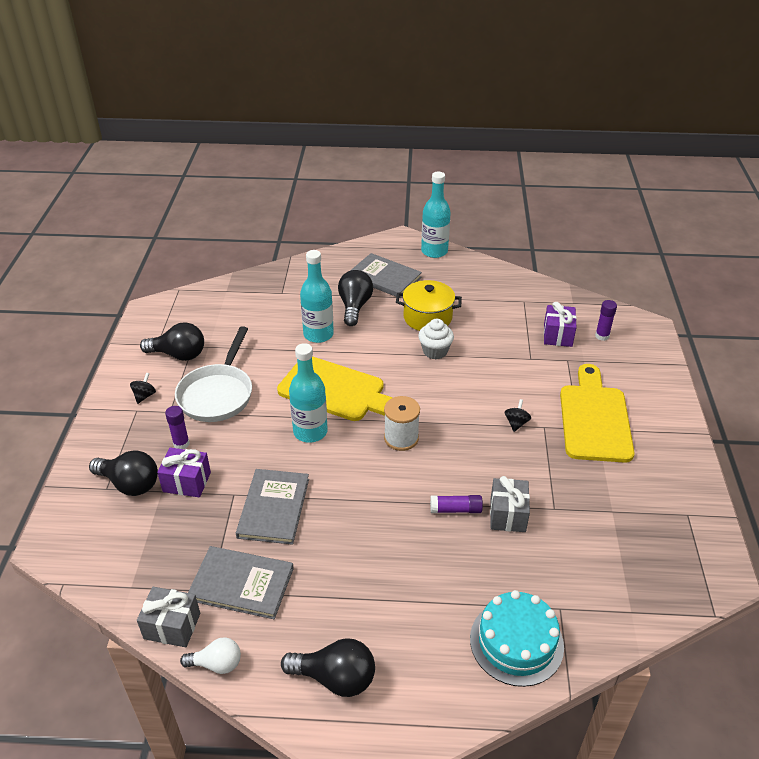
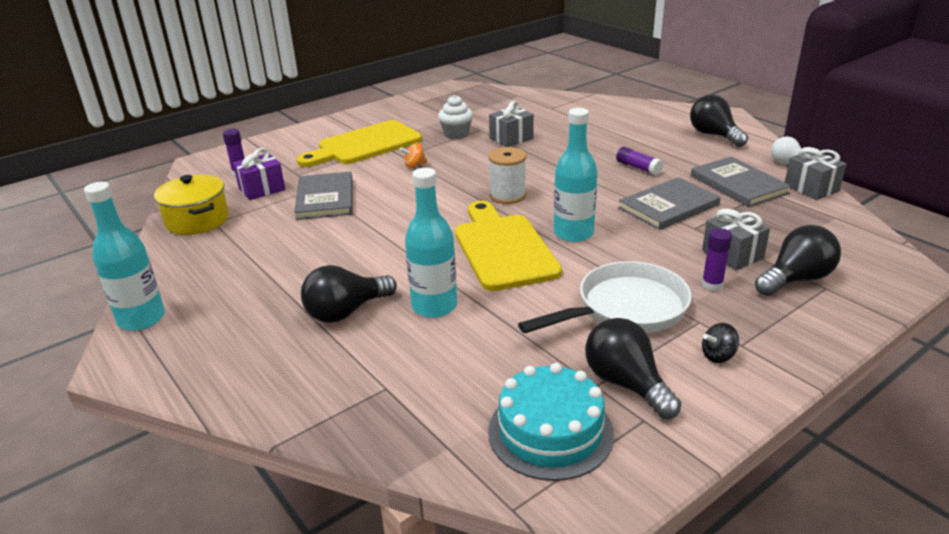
camera: 130 degrees left, 10 degrees down
(130, 484) = (796, 279): black light bulb -> black light bulb turned 75 degrees clockwise
(187, 482) = (732, 254): purple gift -> grey gift
(384, 277) = (252, 324): grey book -> grey book (325, 198)
(427, 317) = (311, 258): yellow pot -> yellow pot (197, 220)
(435, 351) = (367, 230): white cupcake -> white cupcake (456, 134)
(455, 509) = (538, 152): purple glue stick -> purple glue stick (638, 168)
(516, 423) = (414, 165): black spinning top -> orange spinning top
(516, 642) = (594, 109): turquoise cake -> turquoise cake (550, 432)

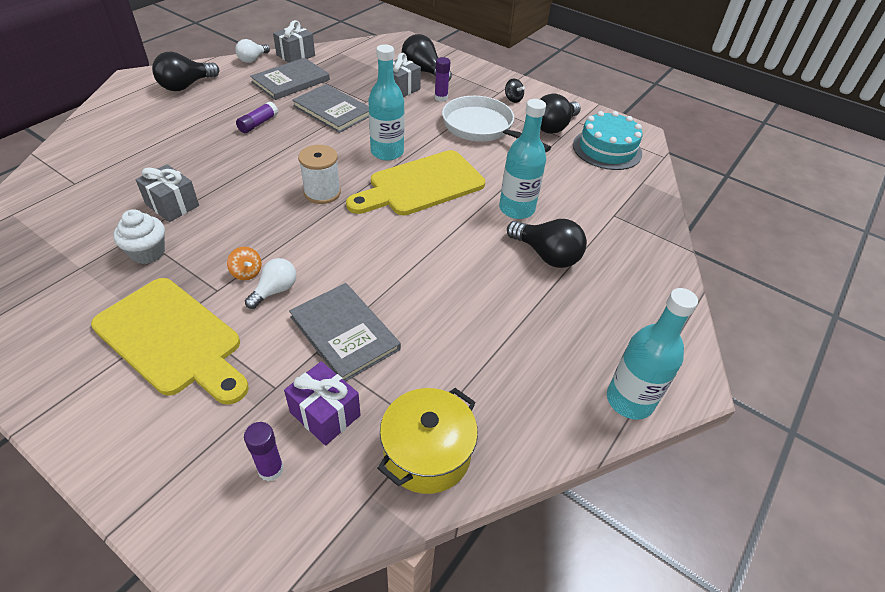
camera: 110 degrees left, 15 degrees up
(325, 198) = (345, 333): grey book -> grey book turned 75 degrees clockwise
(388, 175) = (275, 291): none -> white light bulb

